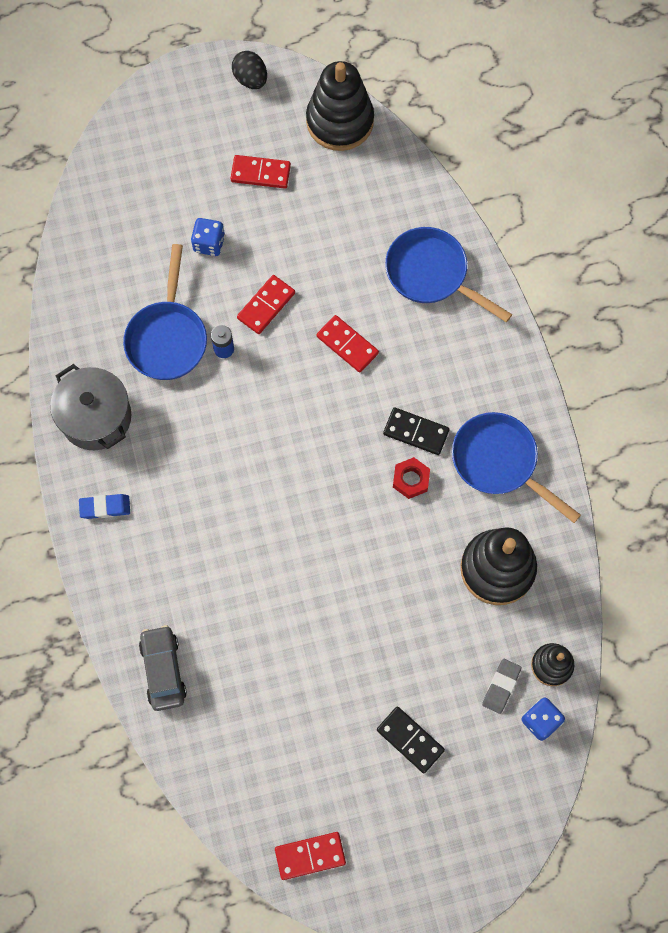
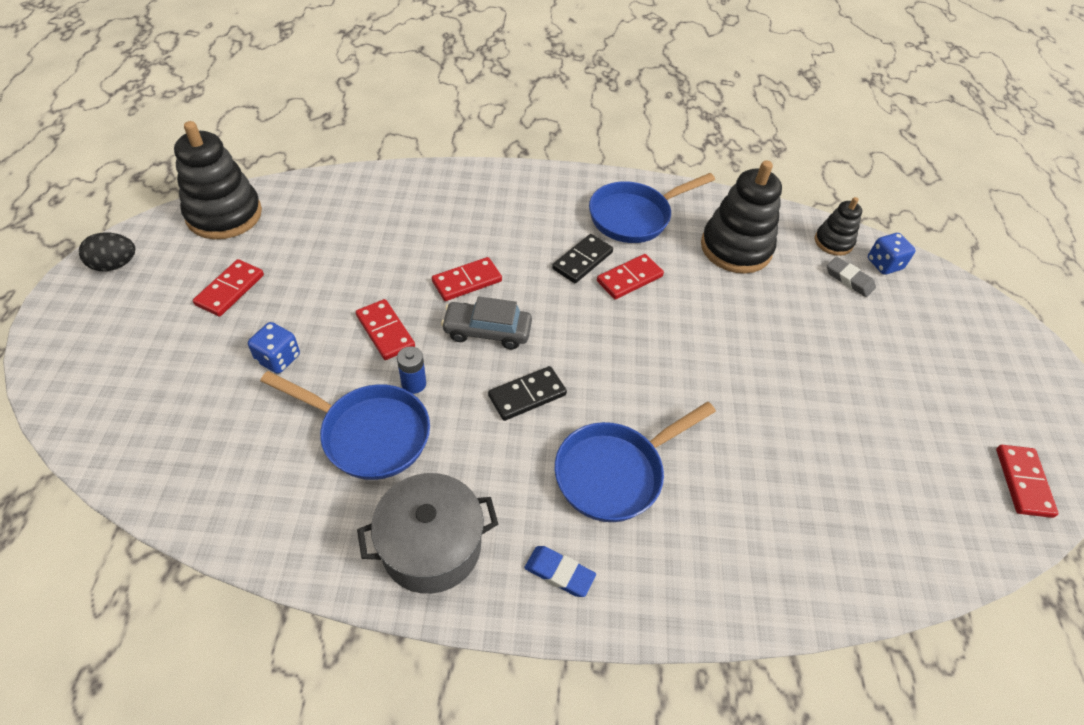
camera: 75 degrees left, 20 degrees down
(105, 507) = (559, 573): blue eraser -> blue eraser turned 75 degrees counterclockwise
(163, 670) = (792, 569): grey car -> grey car (487, 331)
(410, 740) = (897, 359): black domino -> black domino (527, 395)
(411, 480) = (629, 279): red nut -> red domino
(431, 274) = (429, 203): blue pan -> blue pan (615, 473)

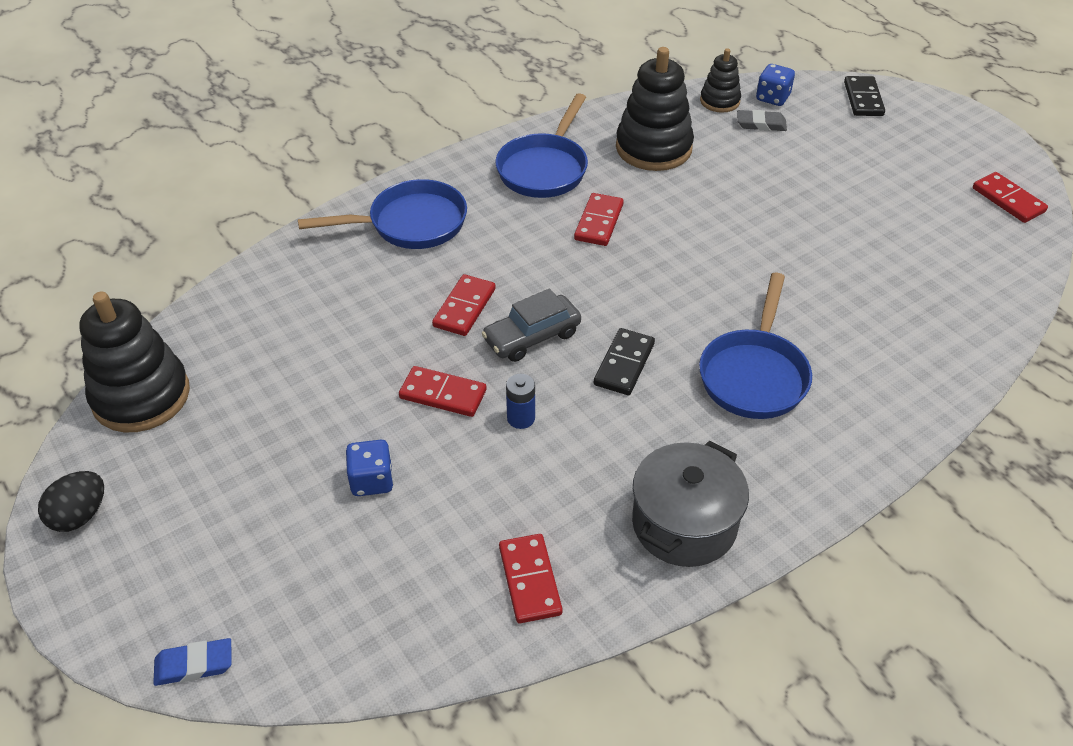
camera: 35 degrees left, 5 degrees down
(230, 290) = (243, 457): red domino -> red domino (530, 580)
(369, 434) = (532, 482): blue pan -> blue pan (410, 224)
(559, 573) = (795, 471): blue eraser -> blue eraser (194, 665)
(582, 260) = (543, 230): black domino -> black domino (863, 99)

